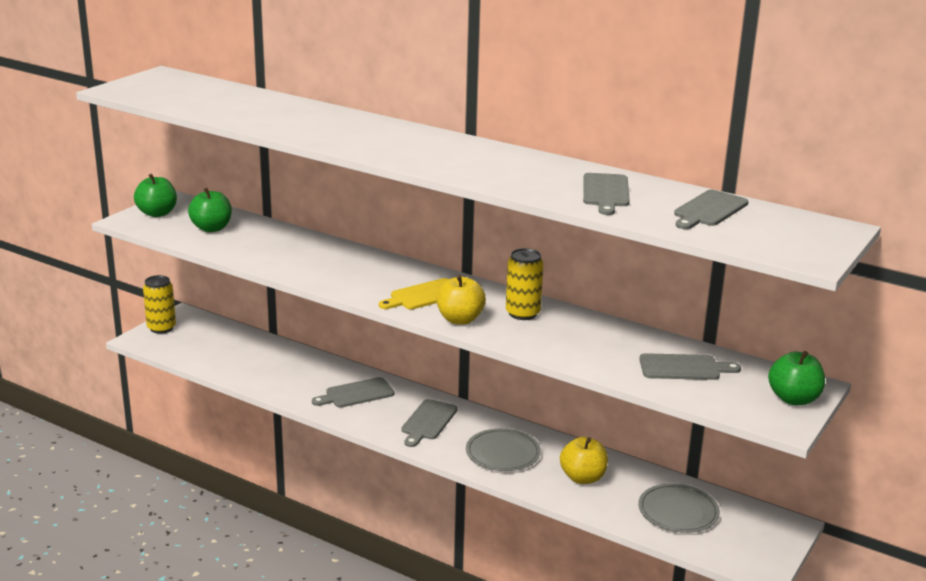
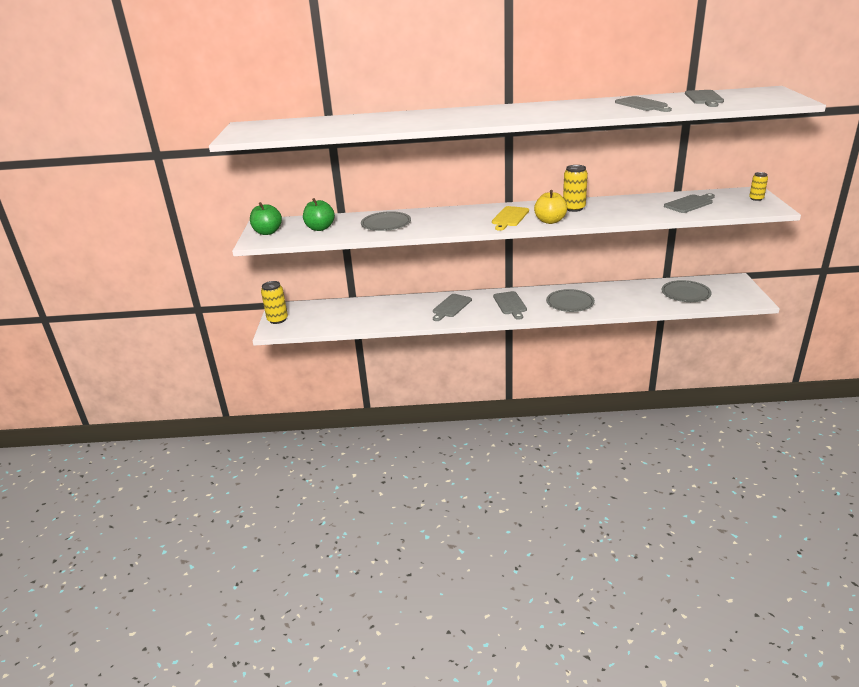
camera: 30 degrees left, 5 degrees up
(283, 249) = (386, 224): none -> grey plate
(583, 478) = (623, 297): yellow apple -> none
(793, 399) = (756, 198): green apple -> yellow can

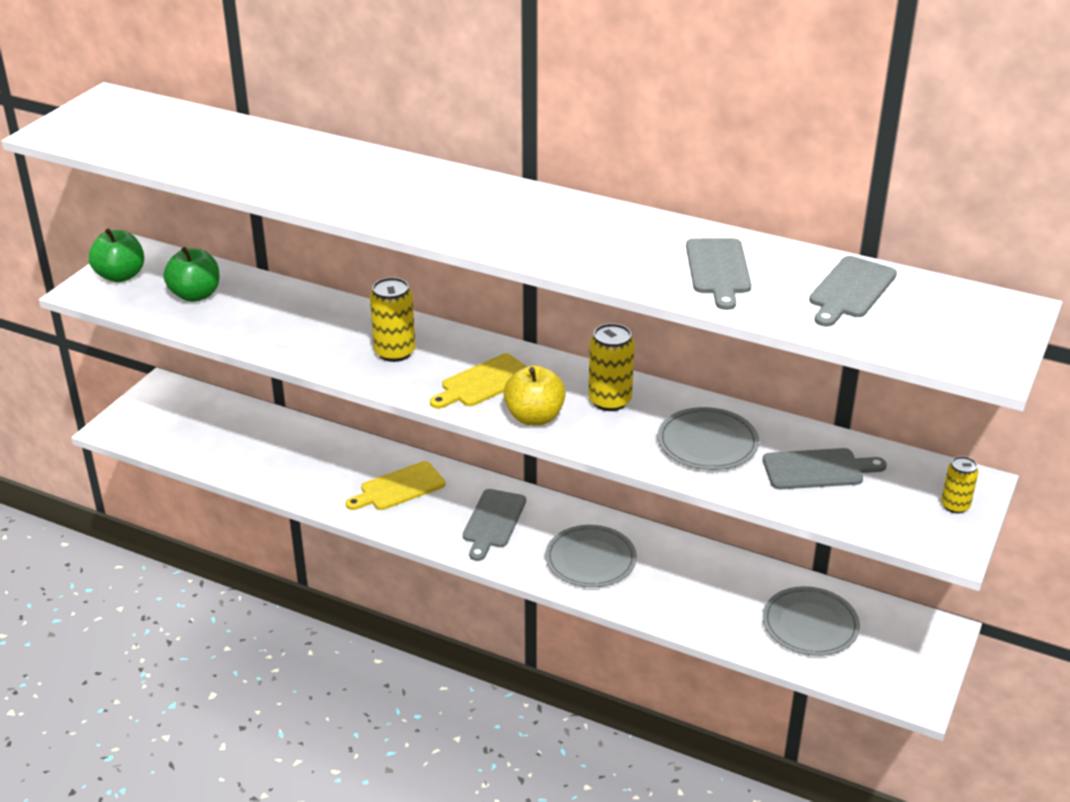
camera: 25 degrees right, 5 degrees up
(277, 319) = (138, 409): yellow can -> yellow can (395, 352)
(386, 224) = (293, 322): grey plate -> grey plate (707, 443)
(451, 307) = (399, 488): grey cutting board -> yellow cutting board

